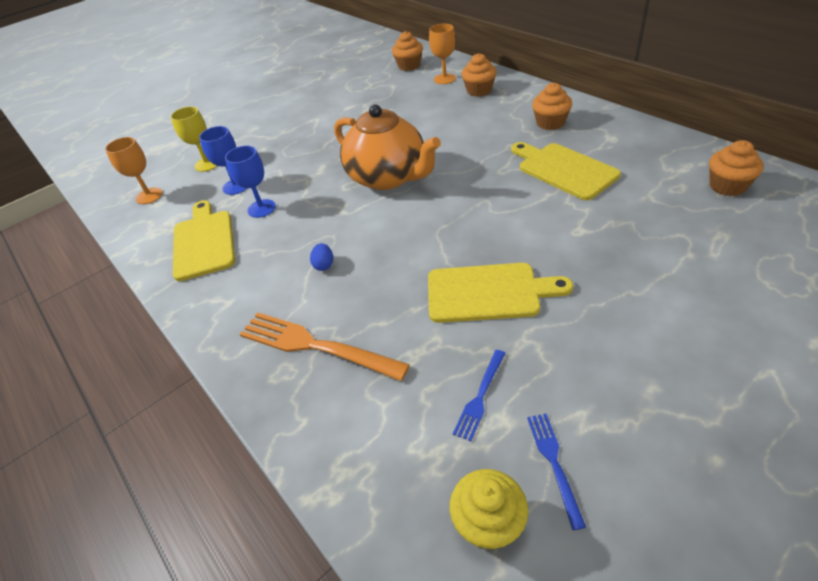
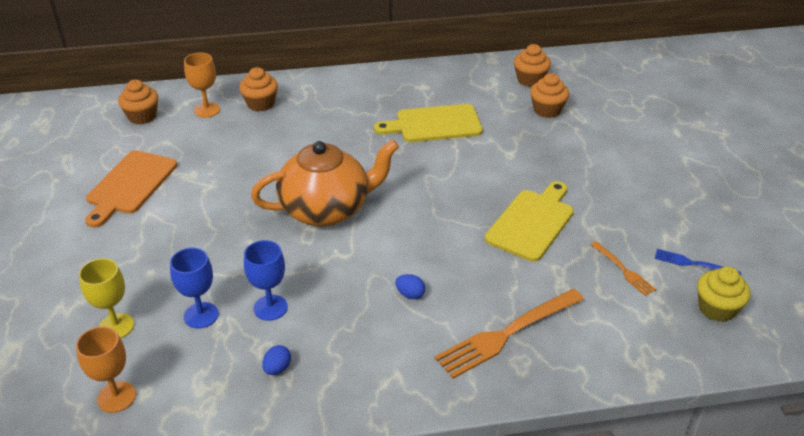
camera: 65 degrees left, 5 degrees down
(204, 242) = (277, 368): yellow cutting board -> blue egg
(337, 99) = (130, 185): none -> orange cutting board
(480, 397) = (623, 270): blue fork -> orange fork
(550, 123) = (365, 98): orange cupcake -> orange cupcake (547, 110)

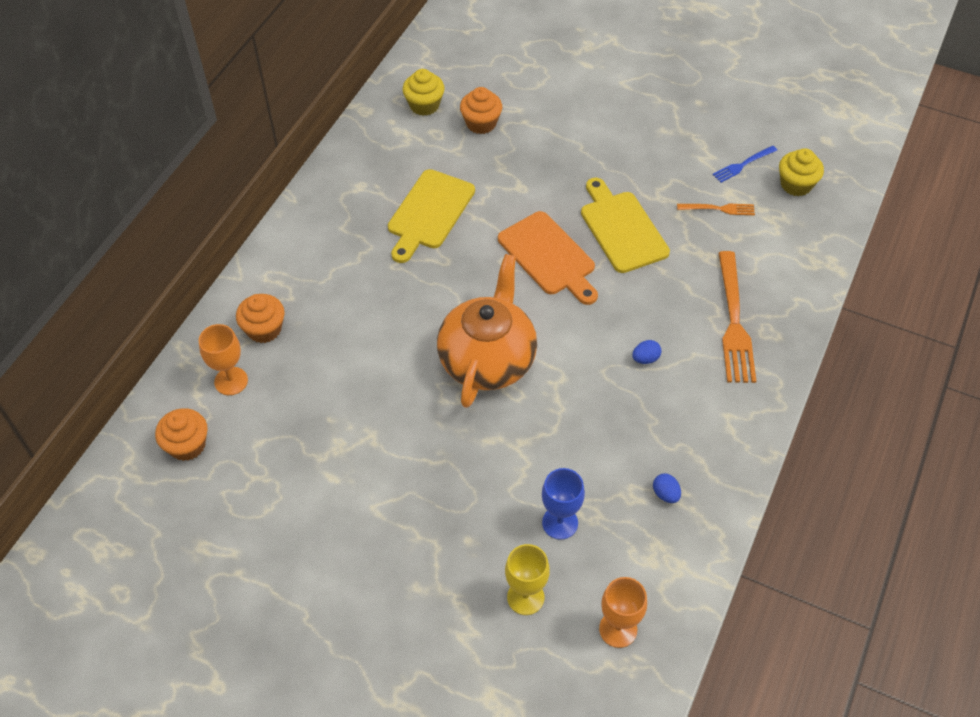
camera: 55 degrees left, 15 degrees up
(130, 185) = (310, 505): orange cutting board -> orange cutting board (549, 256)
(270, 308) = (588, 465): blue goblet -> none
(530, 80) = (424, 105): orange cupcake -> yellow cupcake

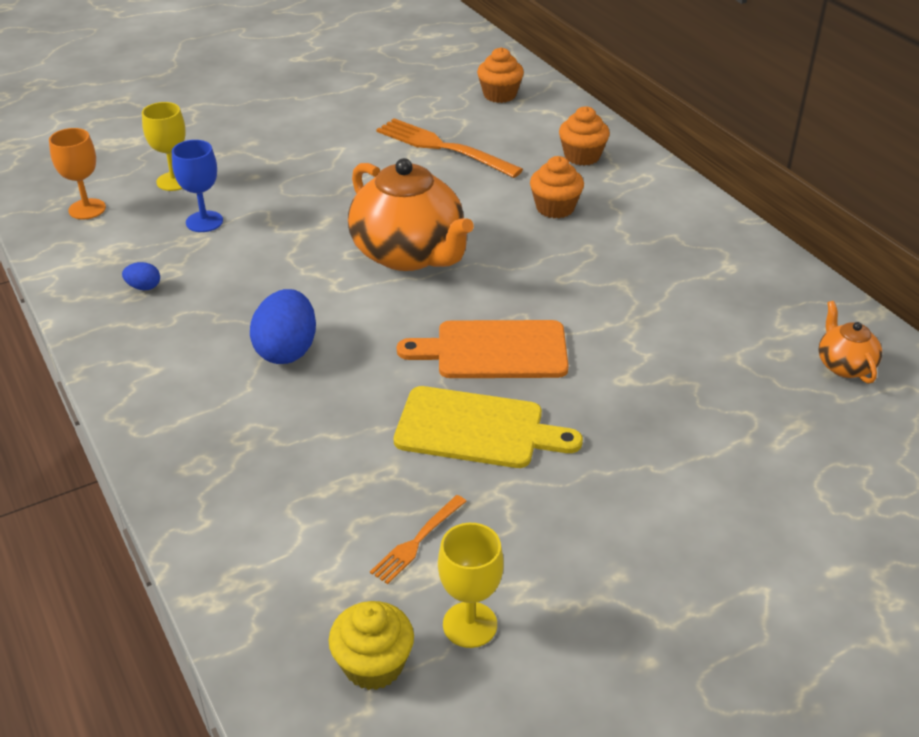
camera: 125 degrees right, 15 degrees down
(231, 381) = (541, 127): orange goblet -> none
(424, 105) = (844, 365): yellow cupcake -> orange teapot
(429, 213) = (644, 296): yellow cutting board -> none
(481, 123) = (772, 398): orange cupcake -> orange cupcake (555, 208)
(645, 358) = (287, 350): blue egg -> blue egg, size x2.12
(734, 322) = (244, 444): orange fork -> orange fork (442, 147)
(742, 165) = (470, 624): blue fork -> yellow goblet

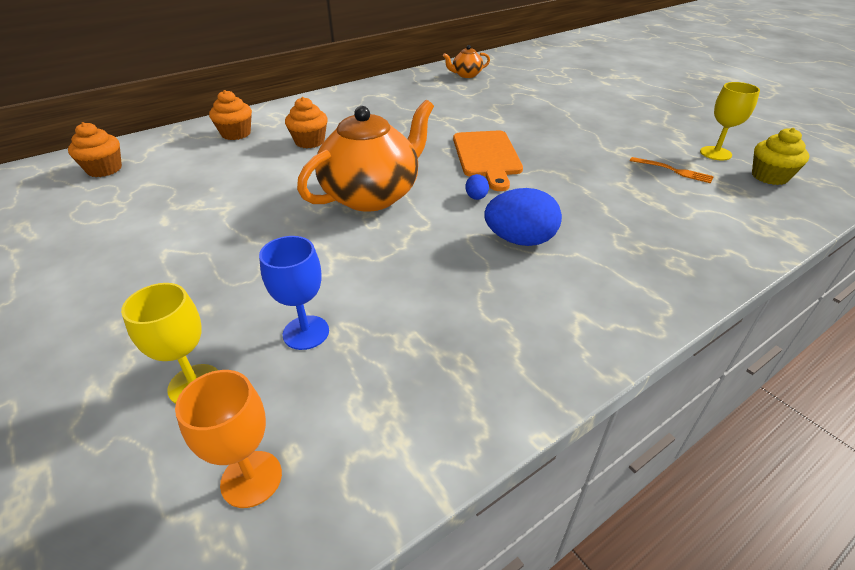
camera: 95 degrees left, 0 degrees up
(144, 287) = (446, 357): blue egg -> blue egg (476, 197)
(442, 147) = (194, 192): orange fork -> none
(476, 429) = (567, 158): yellow cutting board -> none

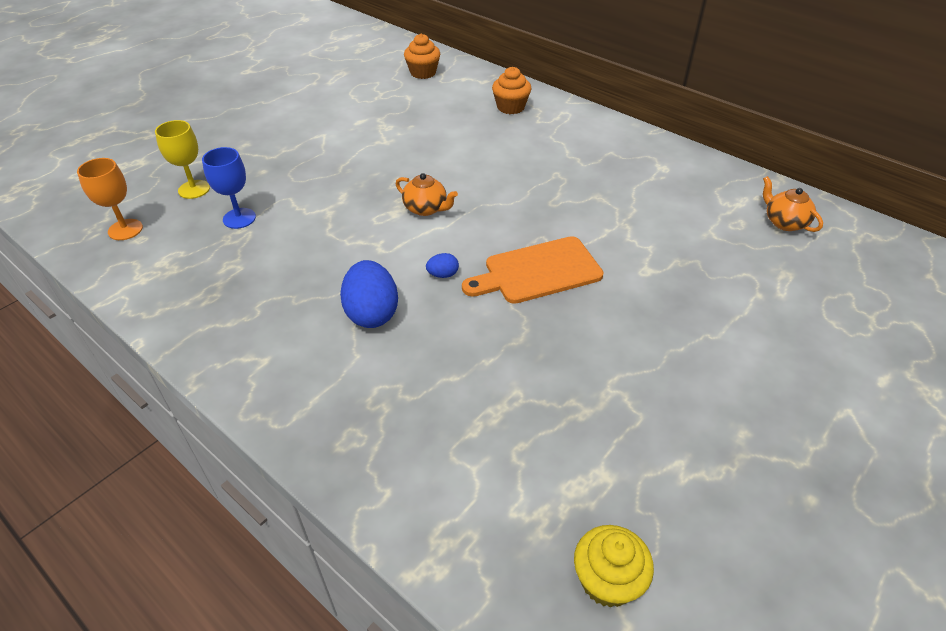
camera: 75 degrees right, 5 degrees up
(309, 142) = (515, 149): orange cupcake -> none
(372, 195) = (426, 208): orange teapot -> orange teapot, size x0.47
(674, 171) = (575, 453): orange fork -> none
(715, 153) = (661, 514): yellow goblet -> none

